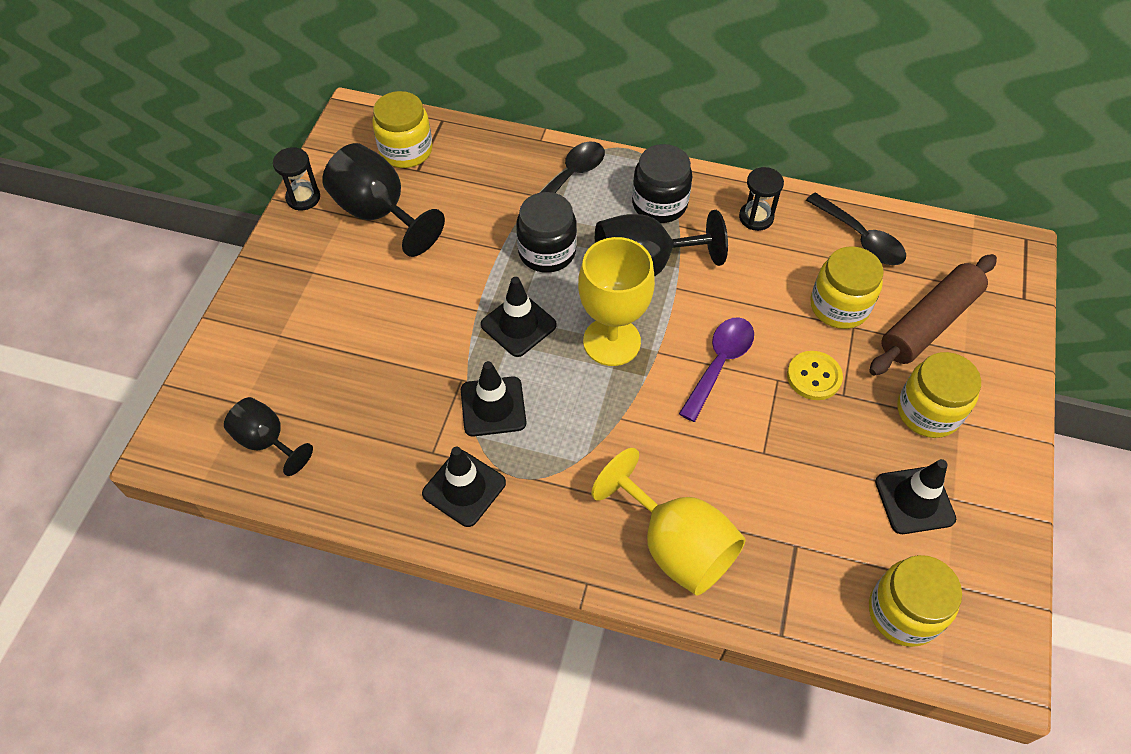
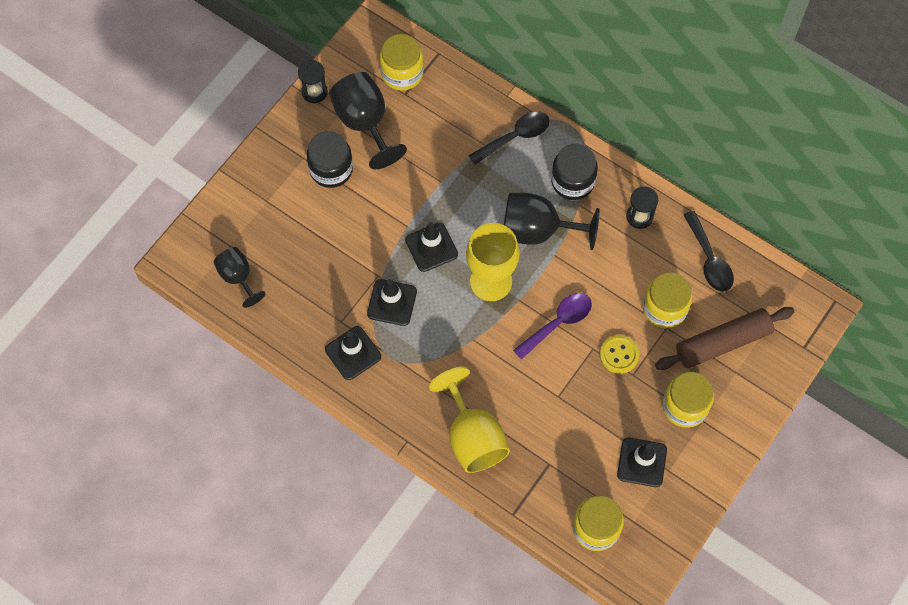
camera: 20 degrees right, 10 degrees up
(547, 252) = (473, 195): black jar -> black jar (331, 169)

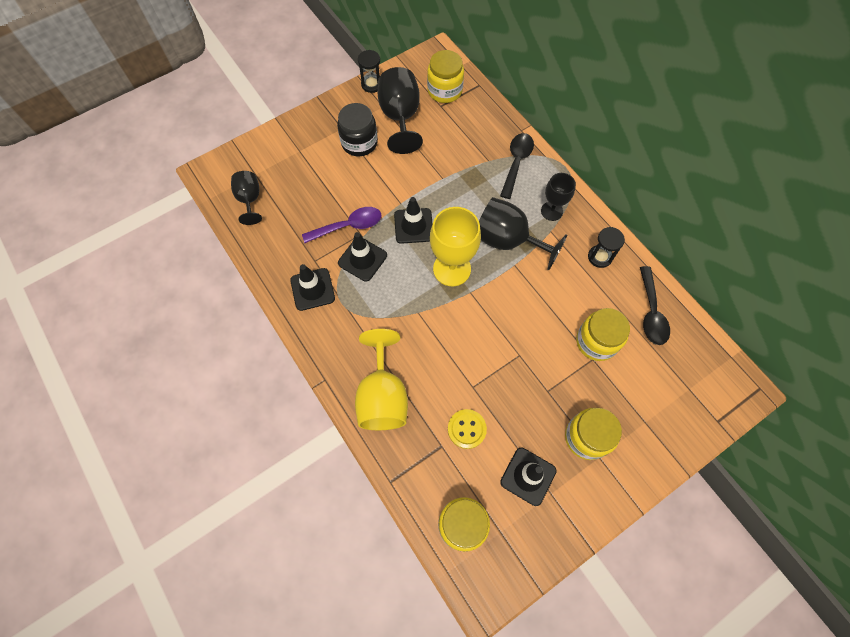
camera: 20 degrees right, 0 degrees up
(515, 137) = (516, 163): black spoon -> black spoon turned 60 degrees counterclockwise
(558, 323) = (496, 323): purple spoon -> purple spoon (348, 226)
(572, 181) = (551, 211): black jar -> black goblet
(619, 355) = (541, 369): yellow button -> yellow button (466, 429)
(722, 342) = (641, 390): brown rolling pin -> none

